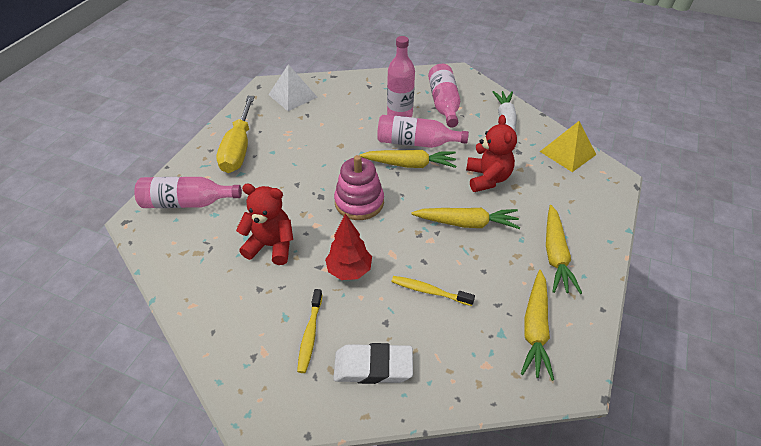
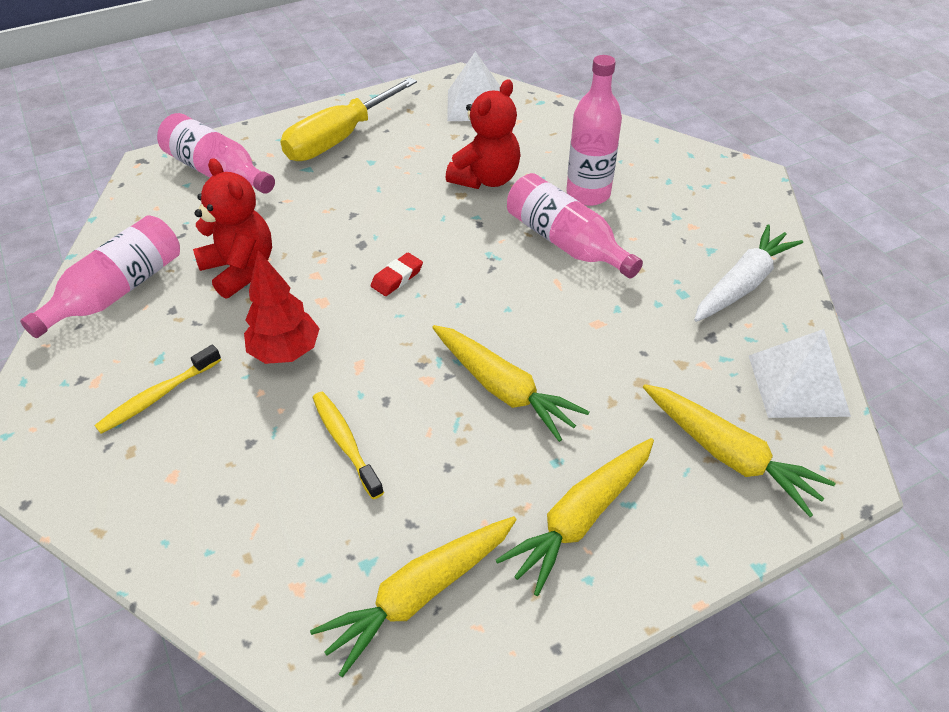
camera: 40 degrees right, 0 degrees up
(359, 202) = (397, 278): pink stacking toy -> red eraser
(373, 367) = (173, 483): white eraser -> none
(410, 164) = (521, 266): yellow carrot -> yellow carrot (728, 455)
(444, 104) = (673, 210): pink bottle -> pink bottle (118, 291)
(487, 178) = (611, 347): red teddy bear -> red teddy bear (486, 179)
(567, 153) = (798, 385): yellow pyramid -> white pyramid

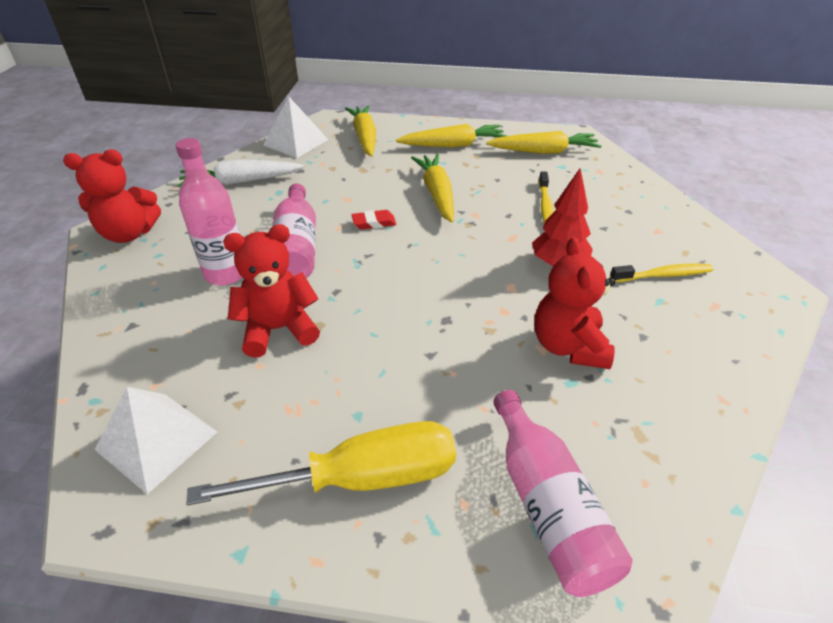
camera: 145 degrees left, 5 degrees down
(118, 291) = (696, 379): pink bottle -> none
(397, 278) = (441, 278): red eraser -> red eraser (374, 223)
(726, 183) = (129, 234): none -> red teddy bear

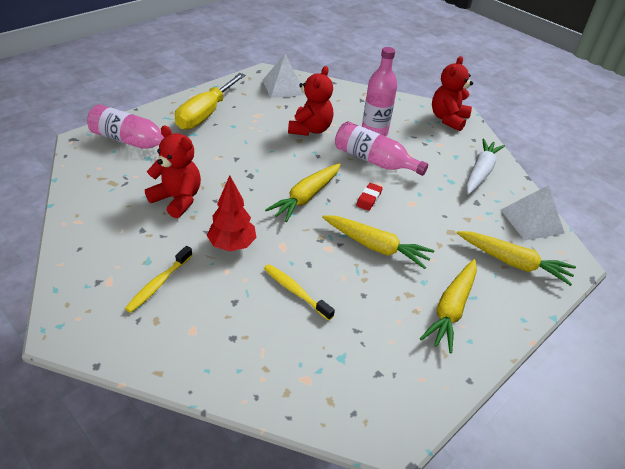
camera: 125 degrees right, 0 degrees up
(544, 151) = (380, 368): yellow carrot -> yellow carrot (306, 197)

